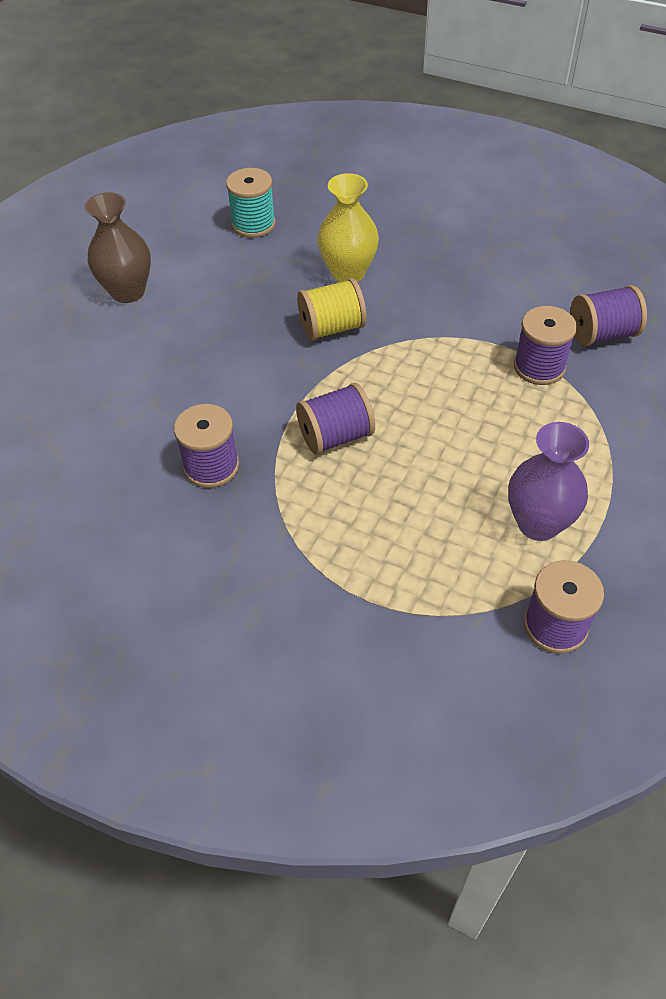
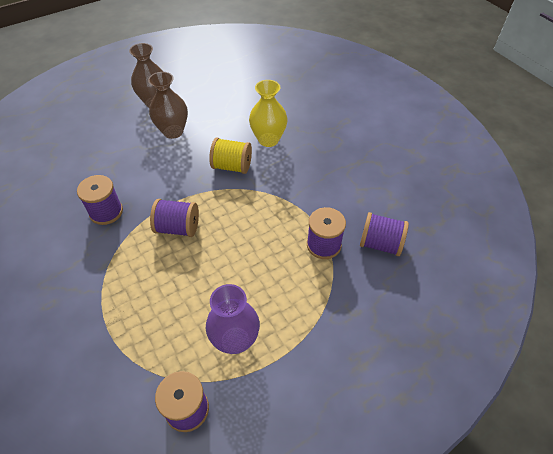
camera: 30 degrees right, 0 degrees up
(200, 319) = (173, 131): none -> brown vase
(253, 224) = (245, 92): turquoise spool -> none

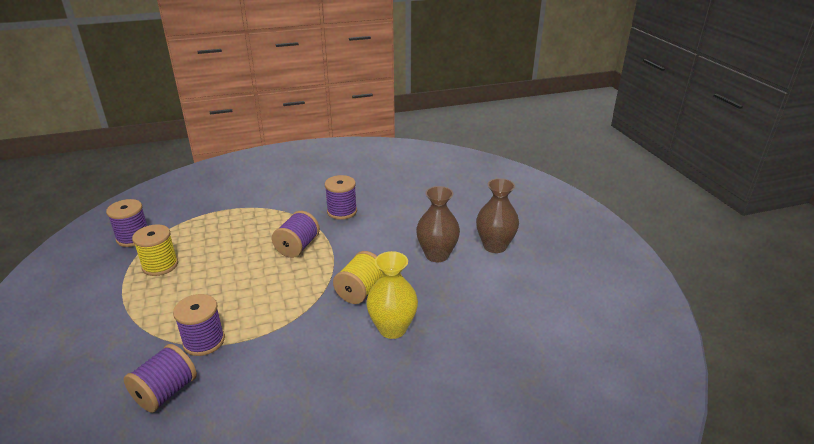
camera: 105 degrees right, 20 degrees down
(235, 340) = (160, 265): purple vase -> yellow spool

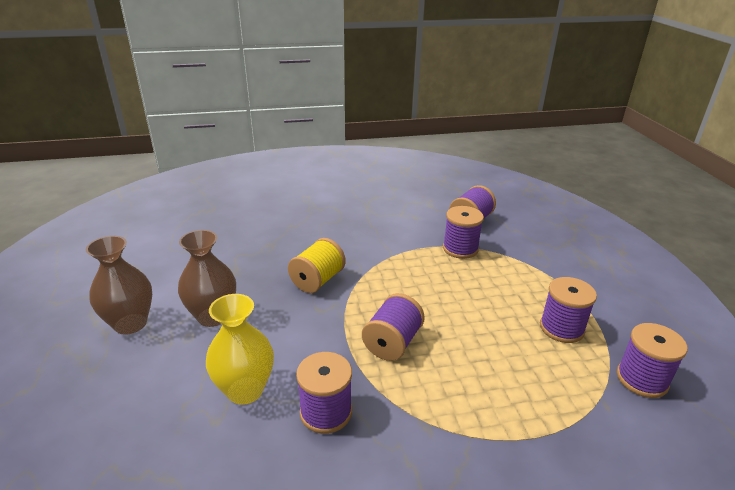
camera: 175 degrees left, 0 degrees up
(160, 265) = (561, 328): yellow spool -> purple spool
(392, 328) = (294, 246): yellow vase -> yellow vase (245, 390)

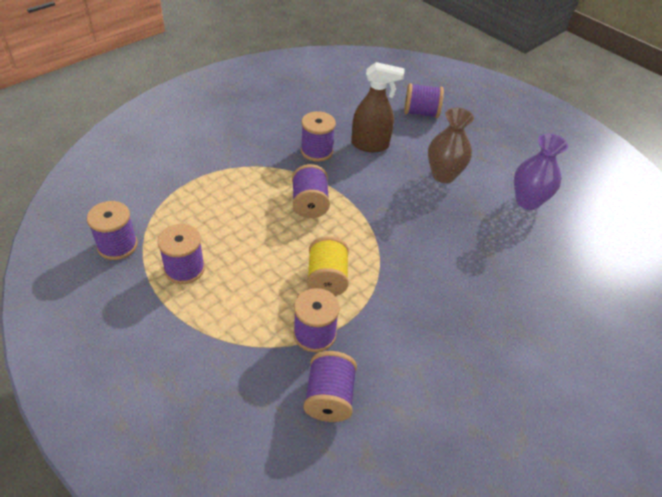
camera: 145 degrees right, 15 degrees up
(108, 415) = (420, 113): none -> purple spool
(130, 323) = (483, 152): brown vase -> none
(175, 264) = (527, 201): none -> purple vase
(245, 390) = (370, 145): yellow vase -> brown spray bottle
(317, 280) = (409, 233): yellow spool -> yellow spool (327, 279)

